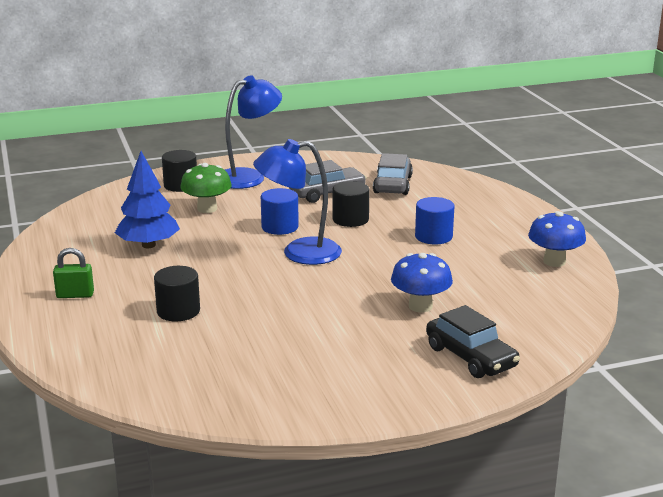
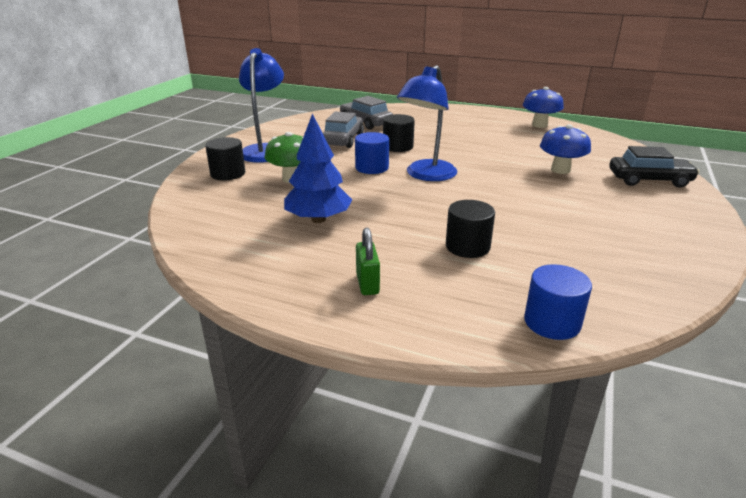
camera: 50 degrees left, 5 degrees up
(75, 295) = (367, 283): green padlock -> green padlock turned 45 degrees counterclockwise
(433, 236) = (462, 137): blue cylinder -> blue cylinder (552, 322)

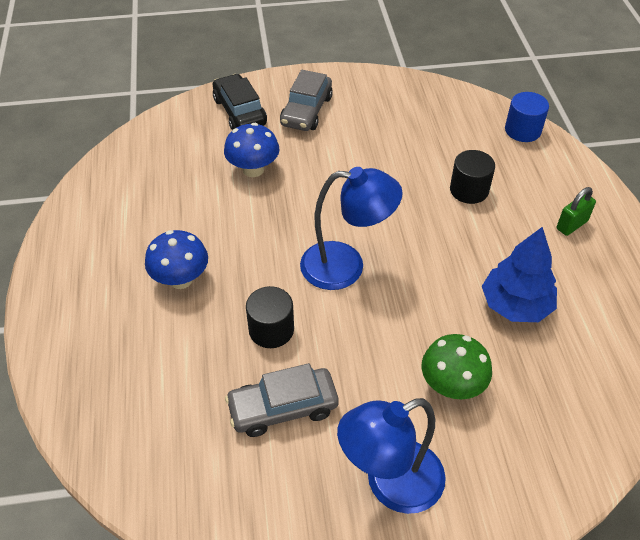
camera: 120 degrees left, 20 degrees up
(228, 174) = (495, 469): black cylinder -> none
(366, 122) = (183, 421): grey car -> grey car (306, 111)
(372, 168) = (360, 324): blue cylinder -> none
(539, 125) = (92, 216): blue mushroom -> blue mushroom (181, 279)

